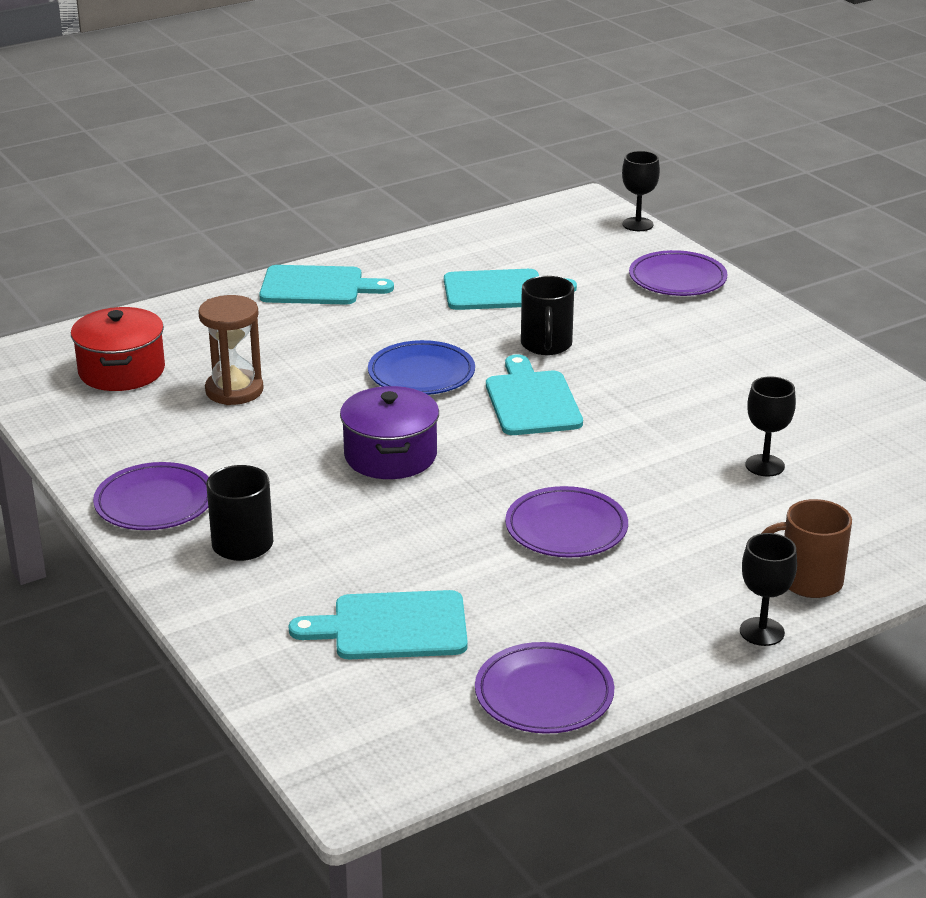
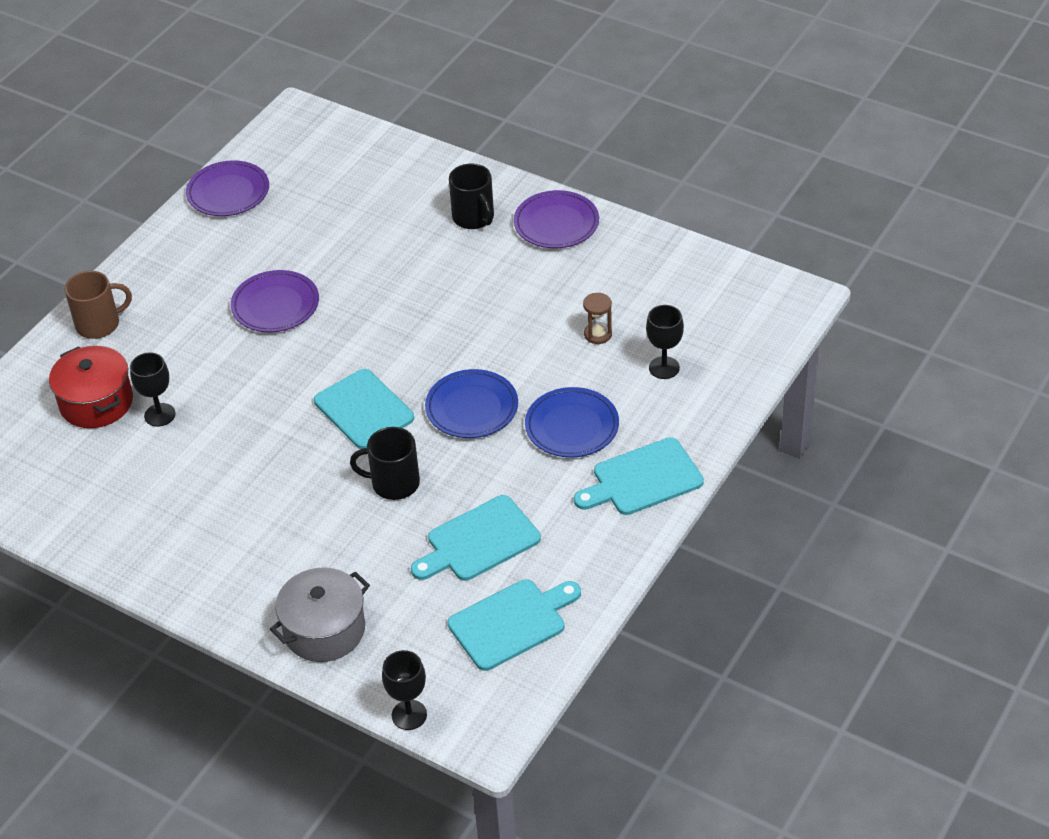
camera: 155 degrees right, 15 degrees up
(121, 371) = (699, 320): red pot -> red pot (96, 402)
(234, 390) = (598, 334): brown hourglass -> brown hourglass, size x0.58
(340, 334) = (572, 426): none -> blue plate
(390, 456) = (434, 319): purple pot -> none
(392, 627) = (340, 199): turquoise cutting board -> turquoise cutting board (511, 623)
(546, 345) = (394, 483): black mug -> black mug turned 60 degrees counterclockwise
(677, 279) = (324, 630): purple plate -> grey pot
(762, 632) = (118, 276): black goblet -> black goblet (664, 368)

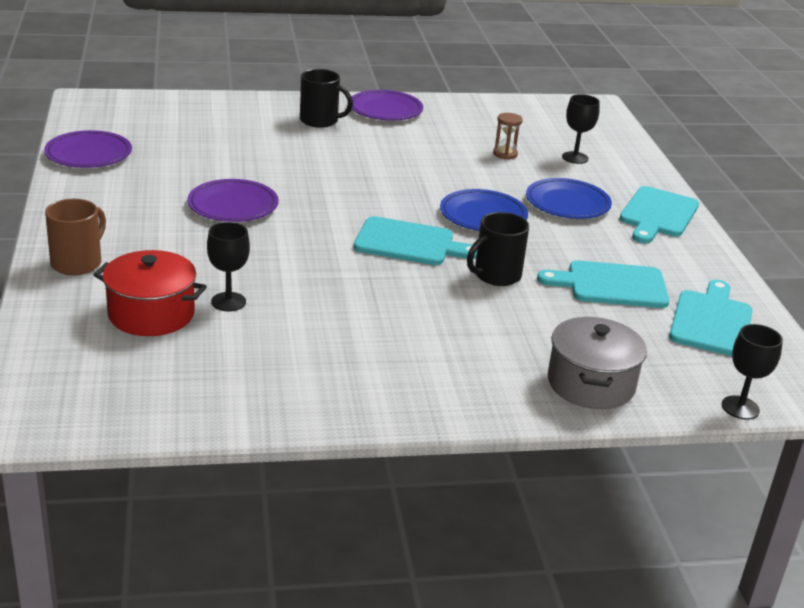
camera: 45 degrees left, 15 degrees down
(479, 541) = (611, 285): turquoise cutting board -> turquoise cutting board turned 75 degrees clockwise

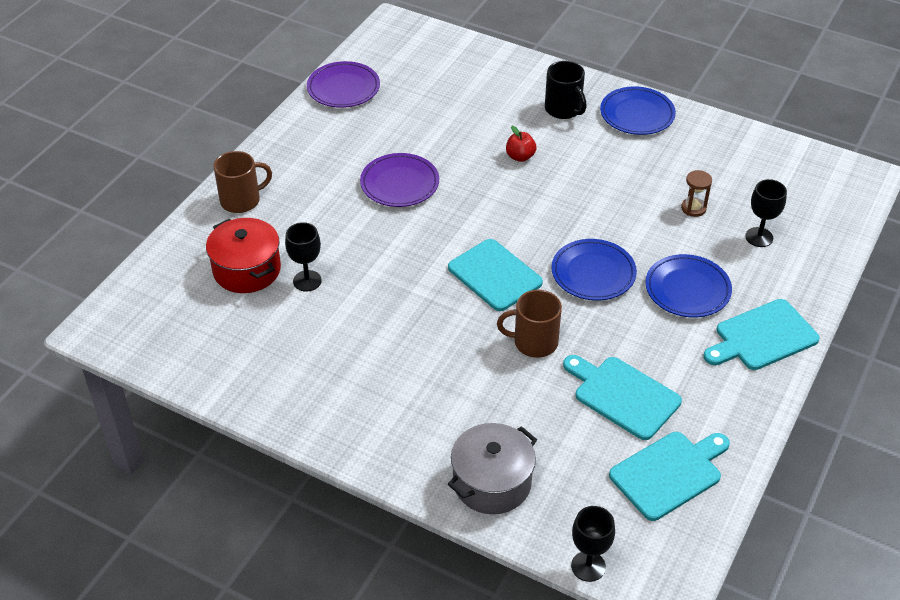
camera: 40 degrees right, 15 degrees up
(322, 159) = (520, 157): none -> red apple
(385, 110) = (637, 114): purple plate -> blue plate
(496, 275) = (534, 342): black mug -> brown mug

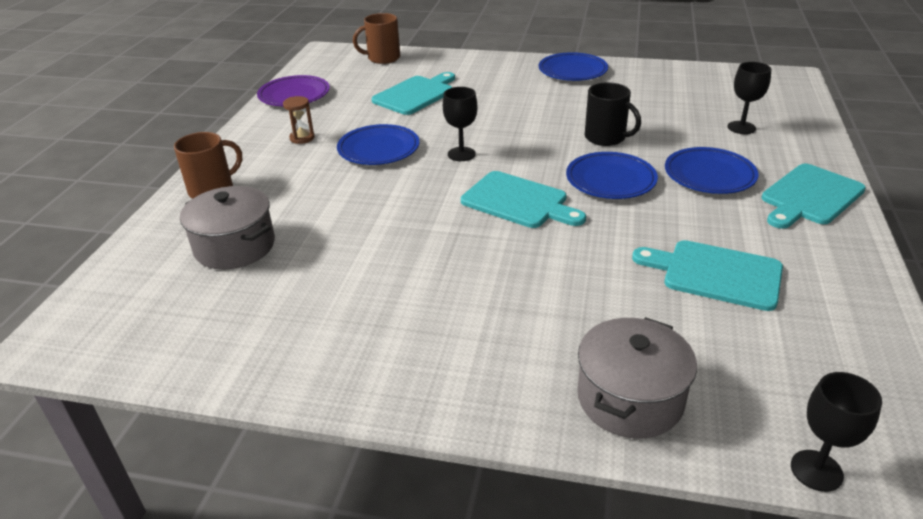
camera: 15 degrees left, 10 degrees down
(247, 270) = (235, 246): red pot -> grey pot
(307, 281) = (309, 243): black goblet -> black goblet (461, 154)
(399, 184) = (378, 149): purple plate -> blue plate
(520, 157) = (486, 112): red apple -> none
(534, 342) = (589, 246): brown mug -> brown mug (382, 58)
(564, 109) = (507, 77): black mug -> black mug (606, 138)
(669, 473) = (824, 337): turquoise cutting board -> turquoise cutting board (416, 94)
(693, 208) = (668, 119): brown hourglass -> brown hourglass (302, 138)

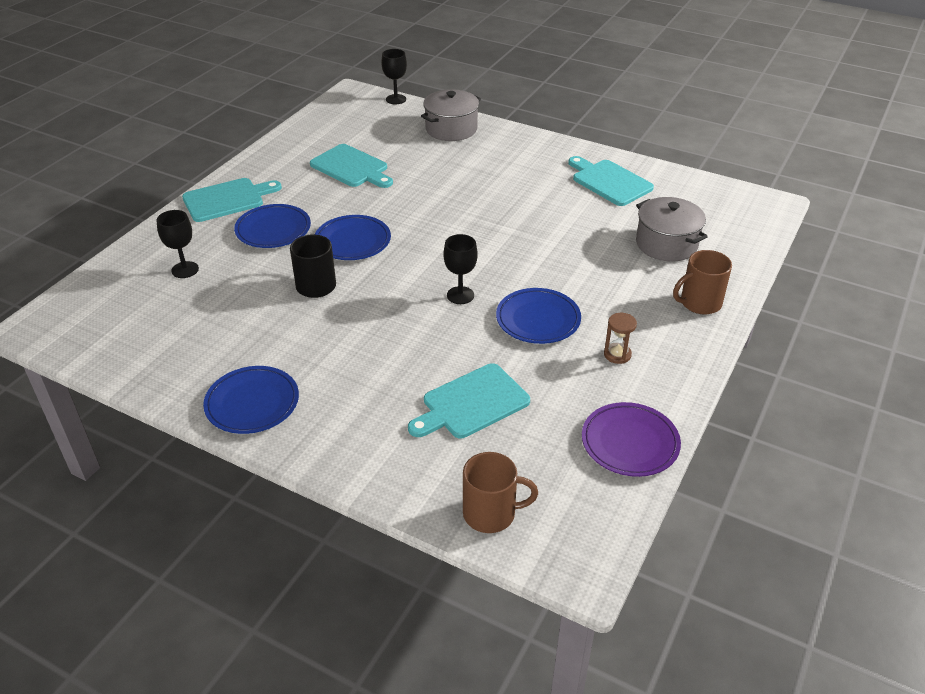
camera: 165 degrees left, 5 degrees up
(518, 201) = (438, 238): turquoise cutting board -> turquoise cutting board (609, 181)

